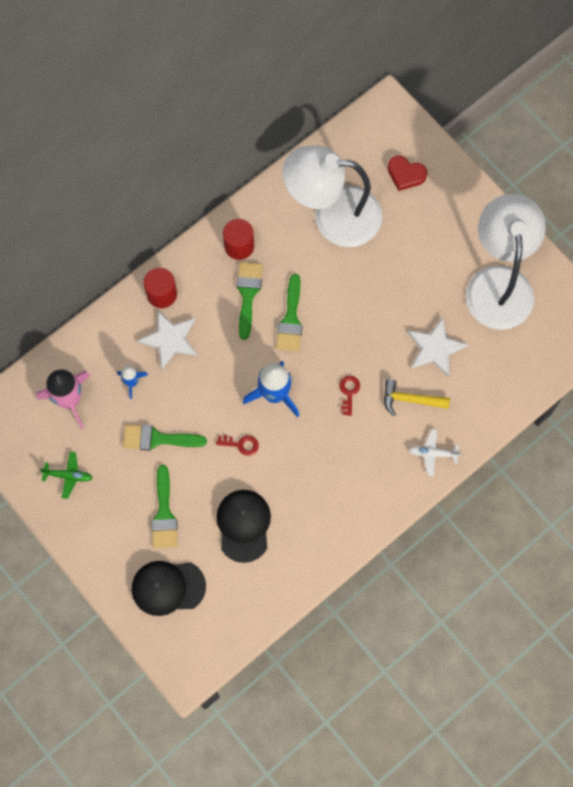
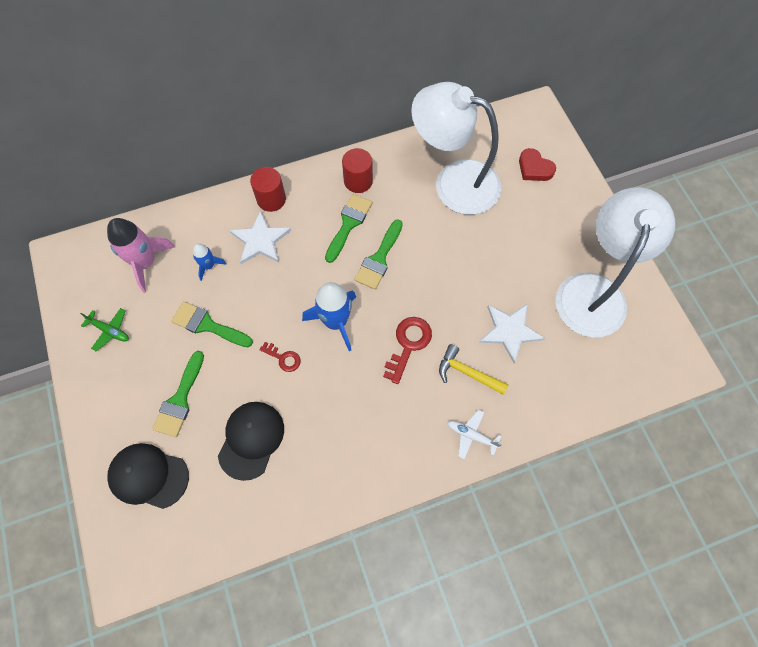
camera: 20 degrees right, 5 degrees down
(349, 392) = (408, 344): red key -> red key, size x1.67

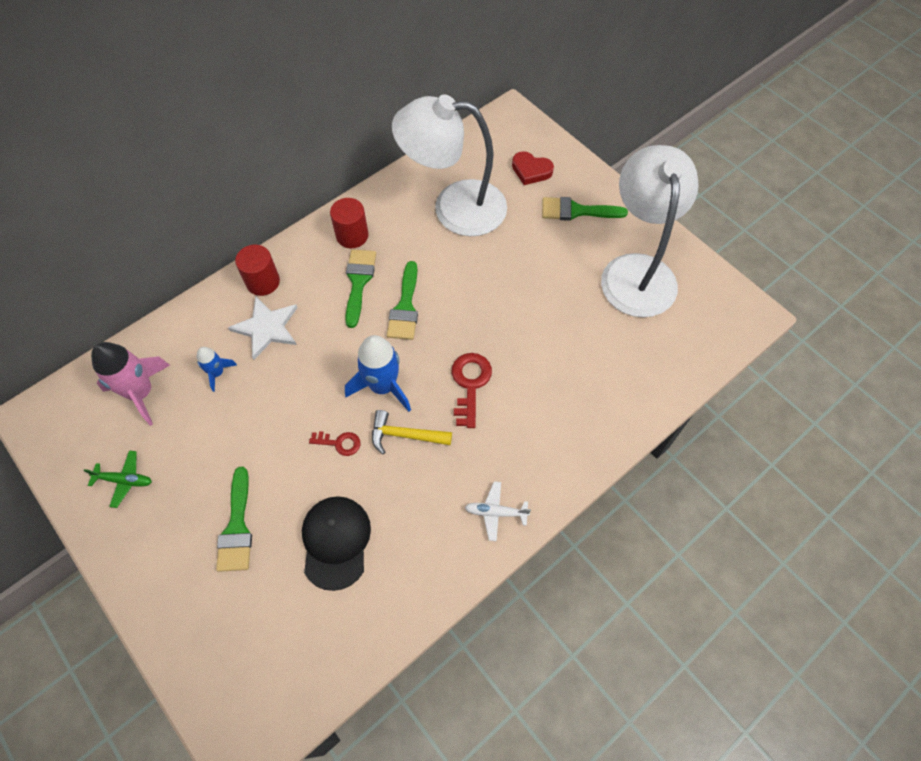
camera: 20 degrees left, 5 degrees down
(148, 476) = (230, 624): black cap -> none
(207, 325) = (239, 436): green brush -> green brush (576, 211)
(467, 372) = (542, 392): yellow hammer -> yellow hammer (405, 435)
(471, 435) = (571, 454): white plane -> white plane (496, 512)
(510, 331) = (569, 336): white star -> none

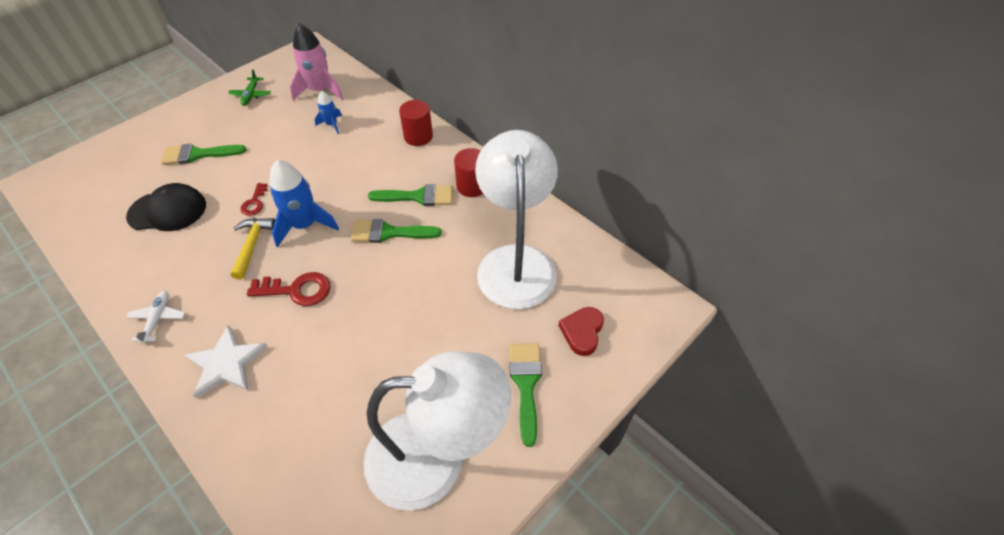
camera: 85 degrees right, 10 degrees down
(266, 328) = (371, 145): white star -> white star (226, 363)

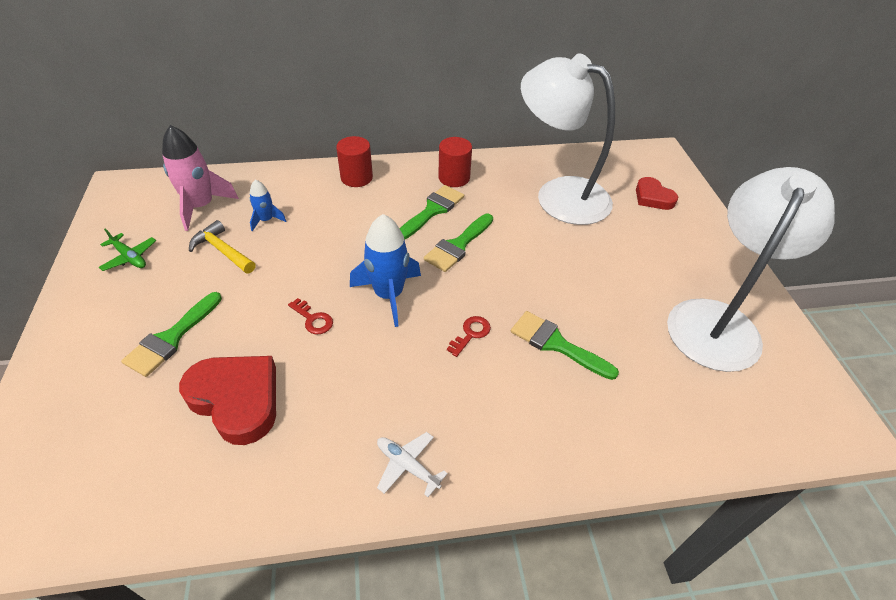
camera: 55 degrees left, 5 degrees down
(167, 211) = (236, 399): black cap -> red heart
(226, 363) = (520, 424): white star -> none
(252, 245) = (375, 344): yellow hammer -> yellow hammer (222, 250)
(297, 290) = (471, 334): red key -> red key, size x0.60
(526, 384) = (680, 244): green brush -> green brush (556, 344)

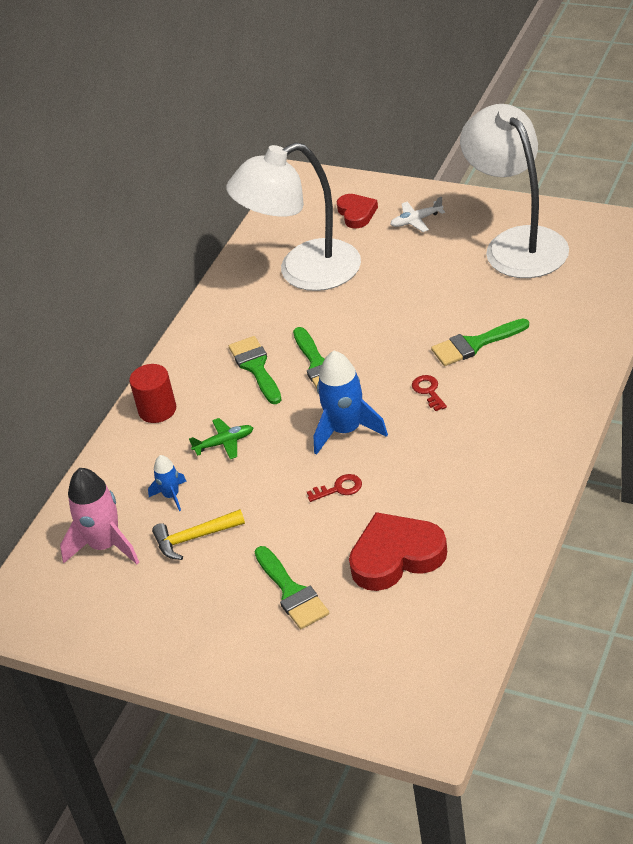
camera: 50 degrees left, 5 degrees down
(130, 257) = (147, 614): green plane -> green plane (224, 443)
(407, 466) = (527, 466): white plane -> white plane (416, 221)
(454, 178) = (219, 336): red cylinder -> none
(653, 197) = (356, 213): red heart -> red heart turned 105 degrees counterclockwise

